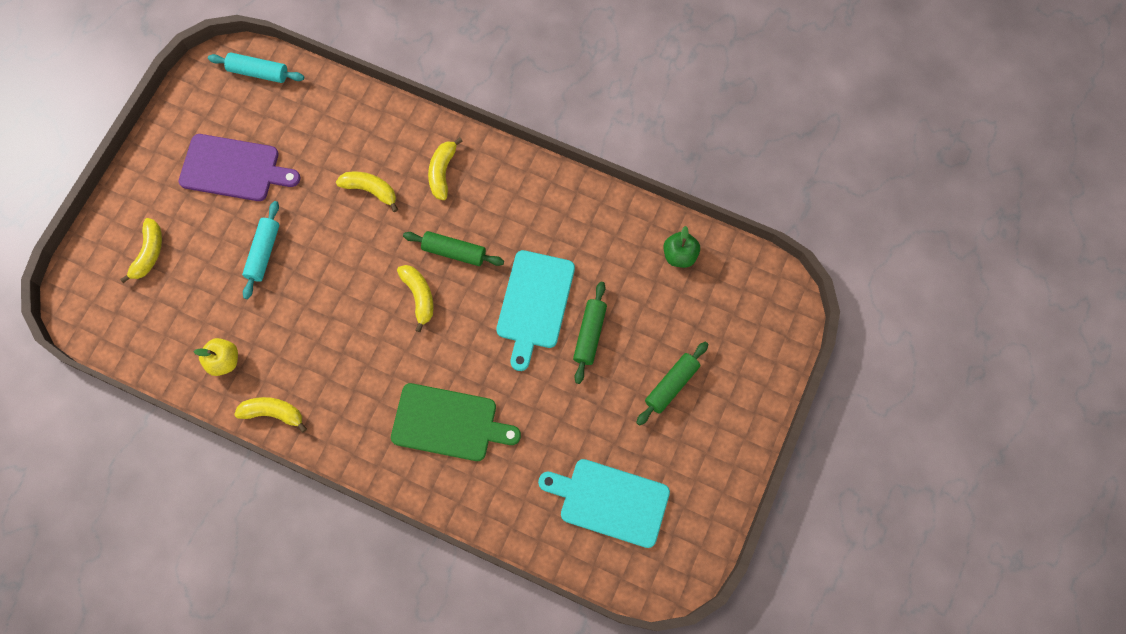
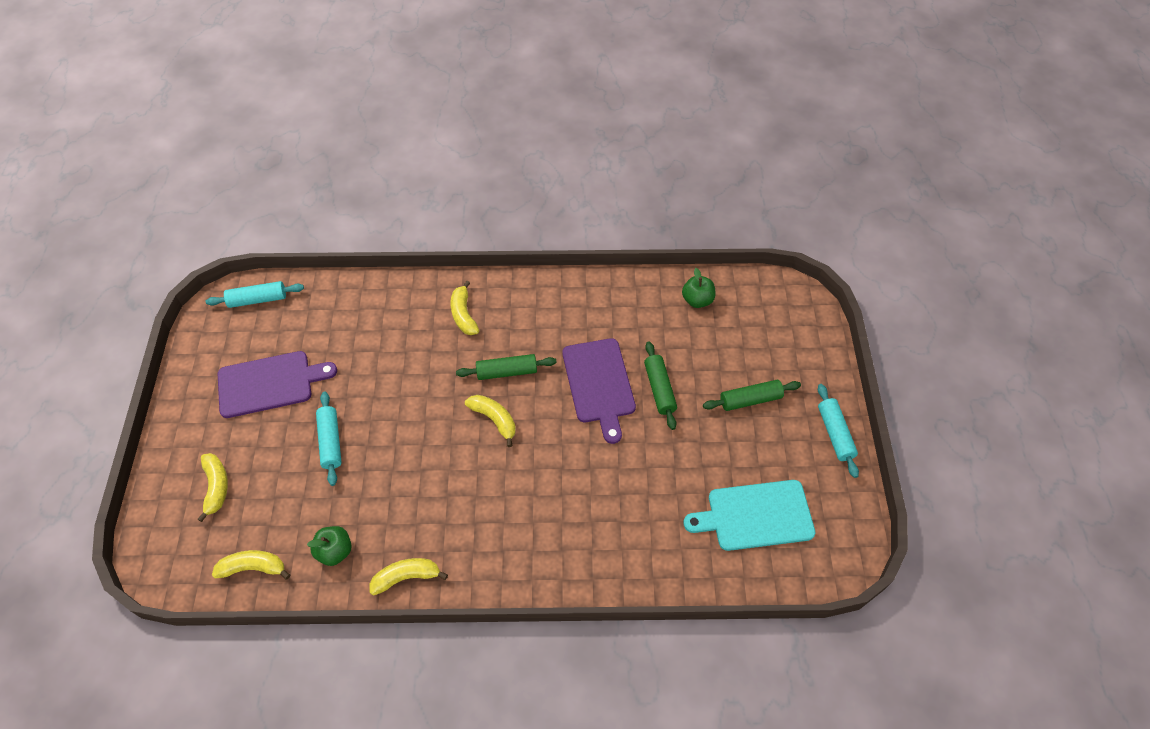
camera: 25 degrees left, 15 degrees down
(224, 361) = (335, 551): yellow apple -> green apple
(370, 190) = (406, 352): yellow banana -> yellow banana (253, 567)
(449, 423) = (577, 513): green cutting board -> none
(535, 303) = (599, 384): turquoise cutting board -> purple cutting board
(671, 385) = (750, 400): green rolling pin -> green rolling pin turned 60 degrees clockwise
(734, 457) = (835, 434): none -> turquoise rolling pin

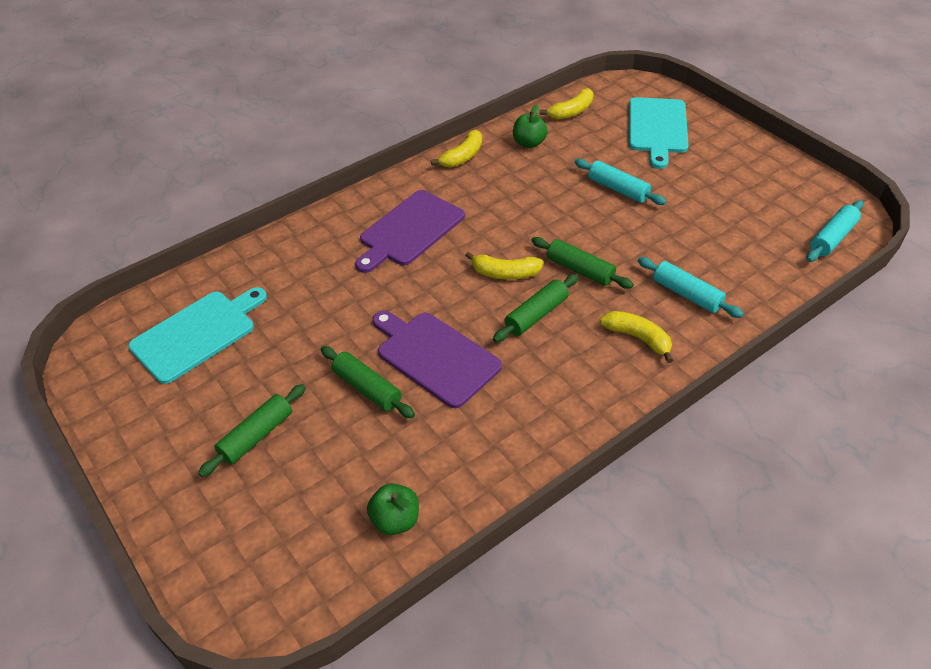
camera: 145 degrees right, 10 degrees down
(216, 487) = (657, 128): yellow banana -> turquoise cutting board
(269, 383) = (720, 194): purple cutting board -> purple cutting board (409, 230)
(442, 387) = (580, 270): none -> green rolling pin
(835, 434) = (137, 455): turquoise rolling pin -> turquoise rolling pin (686, 294)

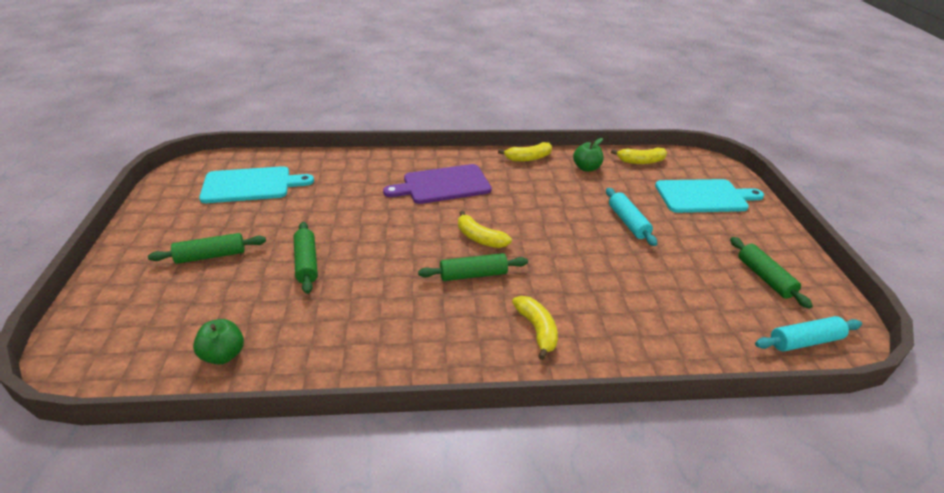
camera: 30 degrees right, 10 degrees down
(435, 356) = (371, 266): purple cutting board -> none
(580, 270) = (539, 261): green rolling pin -> green rolling pin (764, 278)
(657, 128) = (704, 196): turquoise cutting board -> turquoise cutting board turned 135 degrees counterclockwise
(686, 294) = (613, 319): turquoise rolling pin -> none

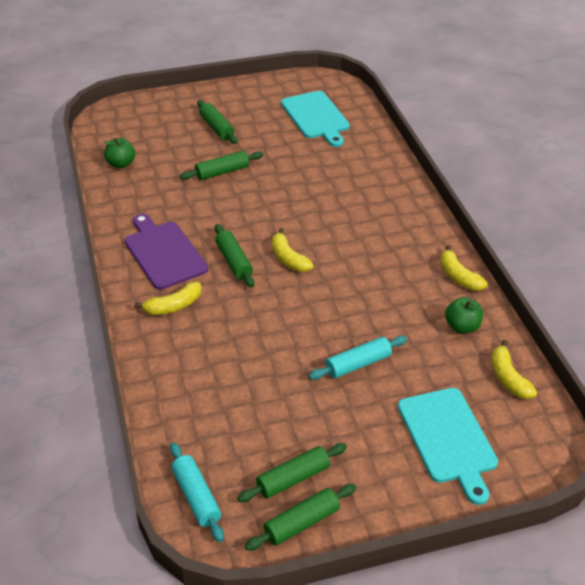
camera: 80 degrees right, 5 degrees up
(443, 185) = (369, 222): purple cutting board -> purple cutting board (164, 253)
(479, 238) = (288, 258): yellow banana -> yellow banana turned 60 degrees counterclockwise
(810, 280) = (301, 523): none -> green rolling pin

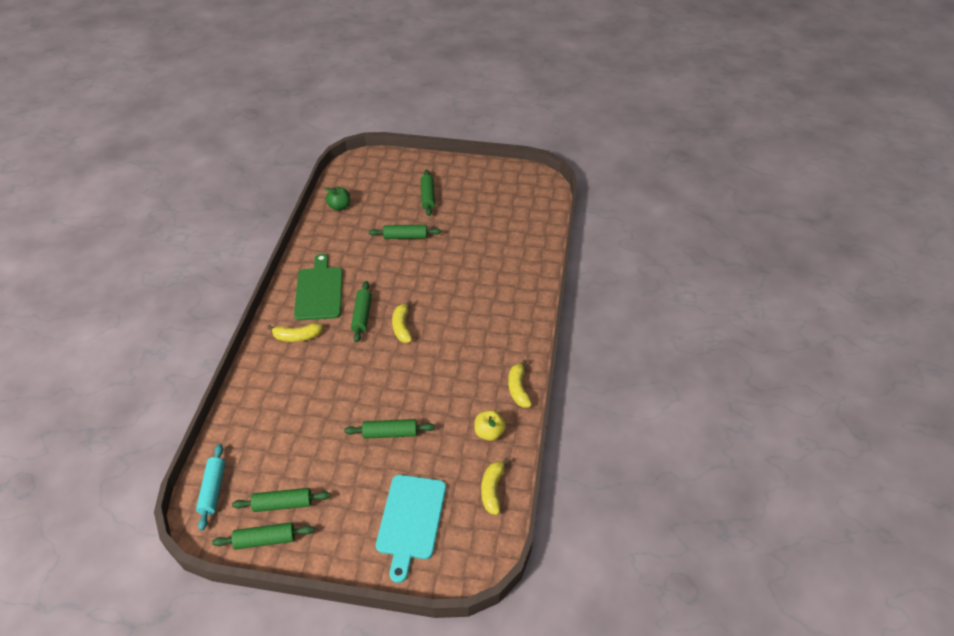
camera: 25 degrees right, 5 degrees up
(164, 253) = (319, 291): purple cutting board -> green cutting board
(316, 117) = (509, 210): turquoise cutting board -> none
(358, 364) = (390, 433): turquoise rolling pin -> green rolling pin
(462, 327) = (489, 433): green apple -> yellow apple

